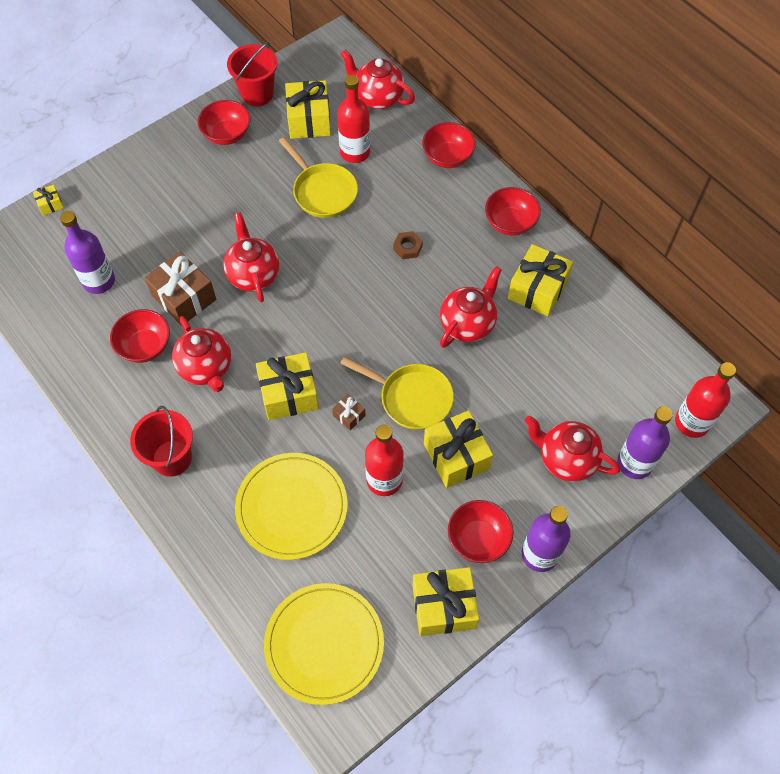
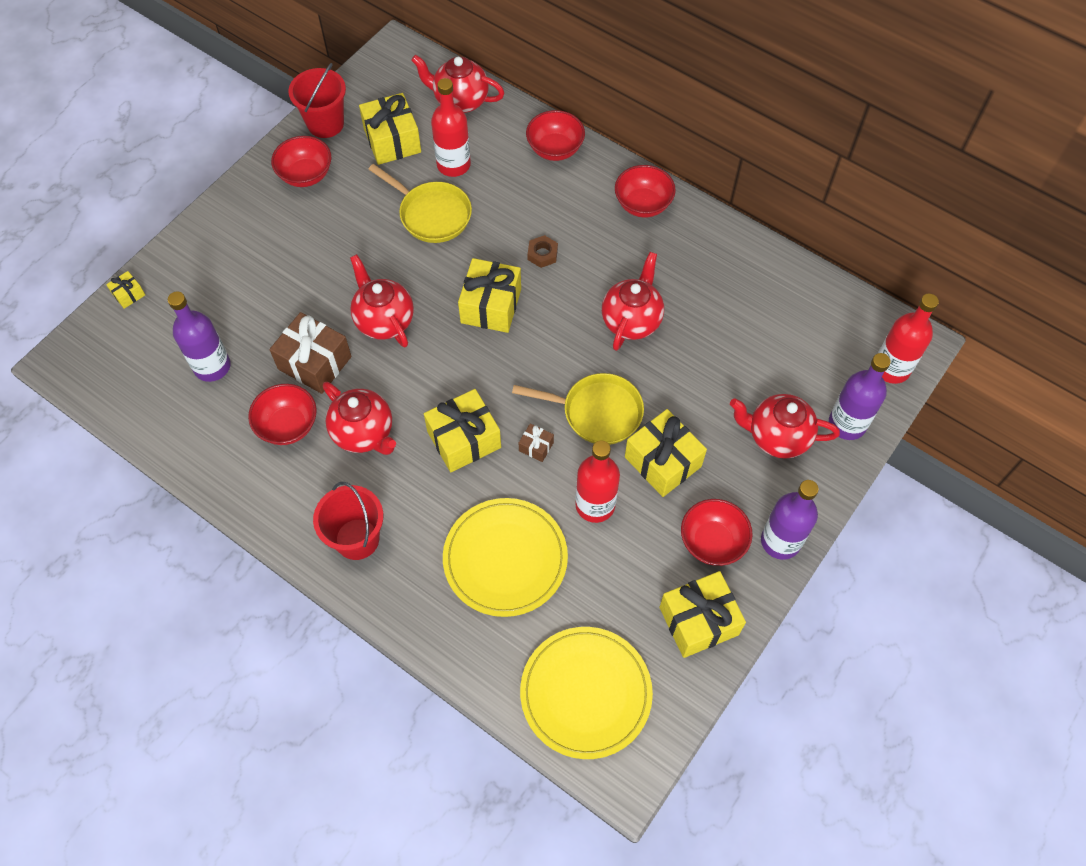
camera: 15 degrees left, 0 degrees up
(537, 289) = (693, 268): yellow gift -> yellow gift (491, 306)

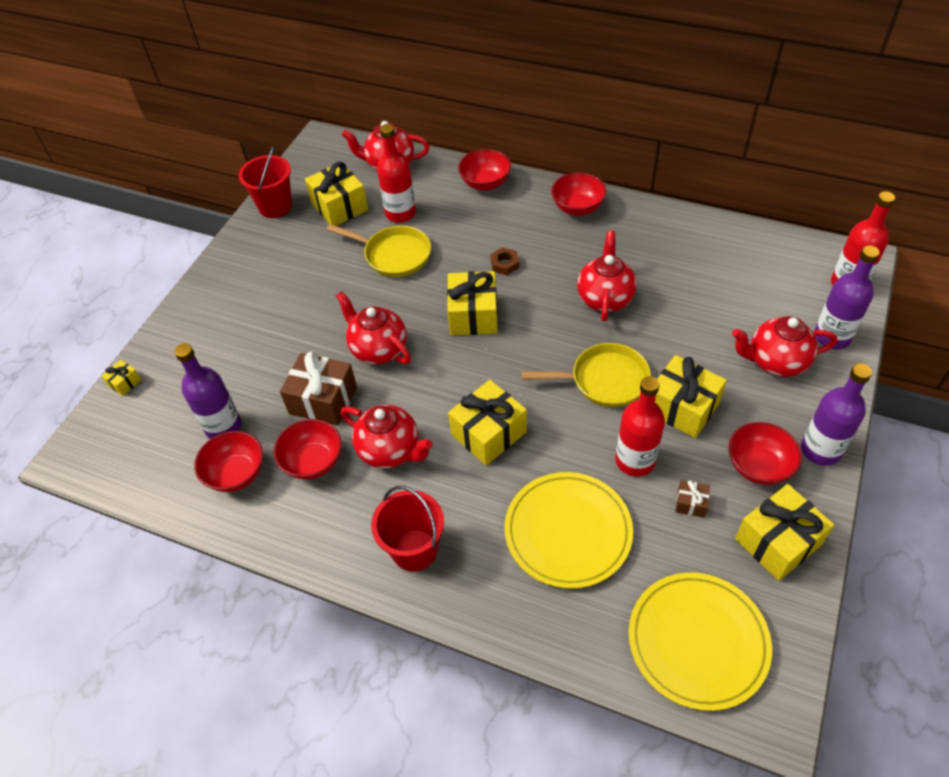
camera: 10 degrees left, 10 degrees down
(306, 175) = (269, 249): red bowl -> red bowl (236, 474)
(536, 447) = (559, 423): brown gift -> brown gift (691, 503)

